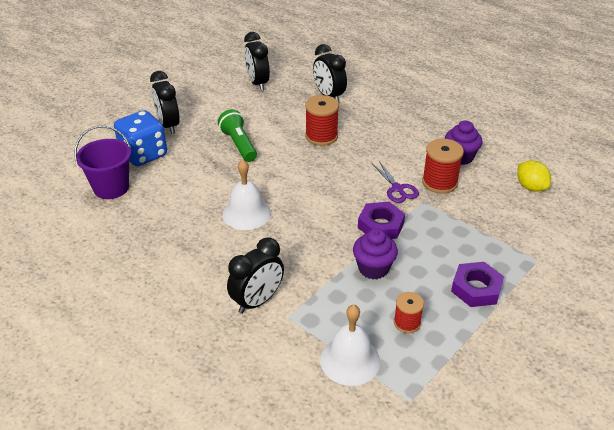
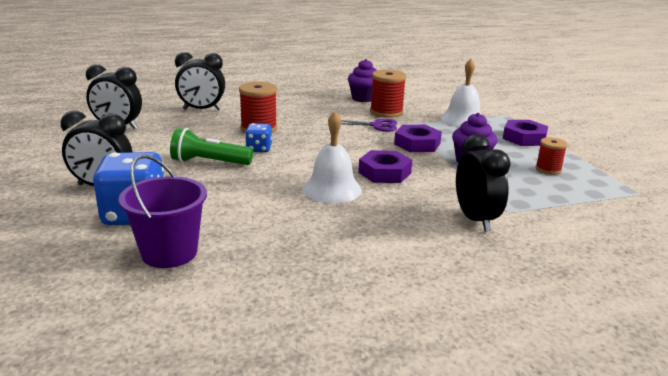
camera: 60 degrees left, 15 degrees down
(283, 154) = (259, 149): none -> blue dice
(300, 228) = (384, 172): none -> purple nut
(350, 360) = (582, 202): white bell -> white bell (462, 119)
(530, 187) = (425, 93): yellow lemon -> none

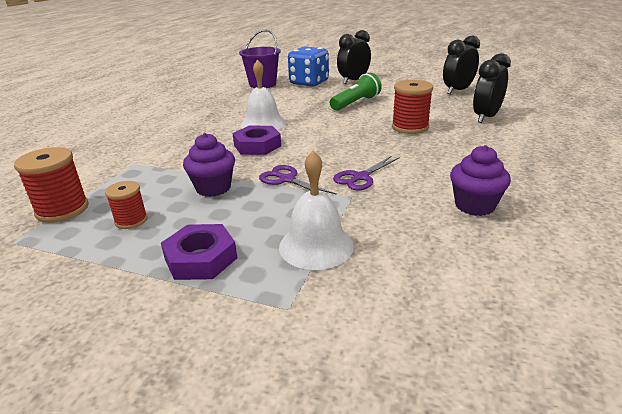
camera: 130 degrees right, 5 degrees up
(259, 149) = (361, 119): blue dice -> none
(386, 112) = (400, 200): red spool -> red spool (62, 210)
(417, 144) = (287, 179): purple nut -> purple scissors
(475, 219) = (152, 149): black clock -> none

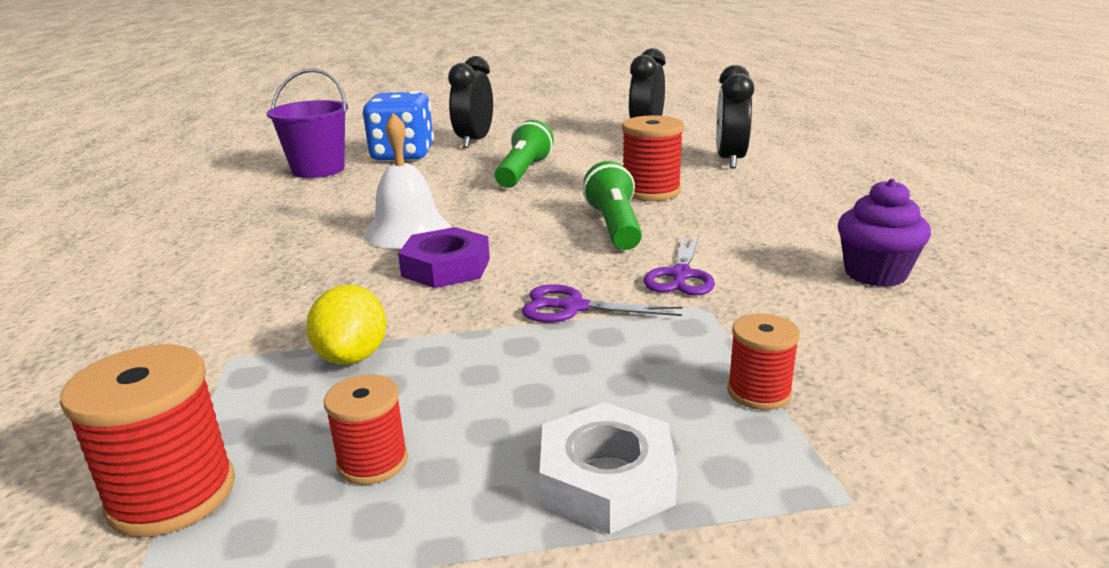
camera: 30 degrees left, 5 degrees down
(174, 176) = (352, 356): none -> yellow lemon
(201, 258) = (606, 479): purple nut -> white nut
(213, 188) = (462, 355): purple cupcake -> none
(316, 246) = (759, 392): white bell -> red spool
(362, 143) = (614, 227): none -> green flashlight

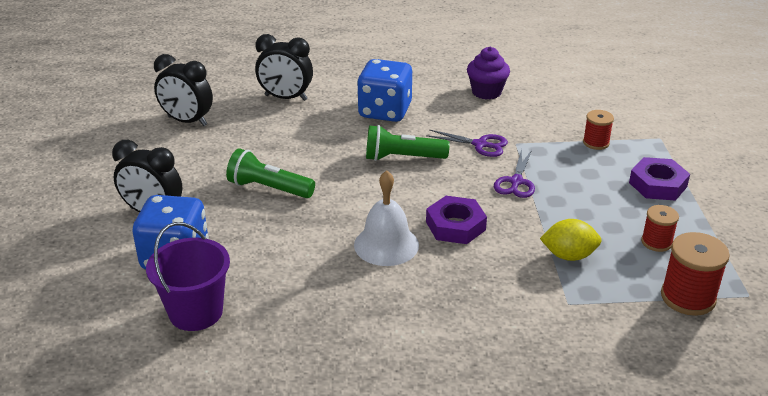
camera: 85 degrees left, 10 degrees up
(606, 479) = (657, 184): white nut -> purple nut
(651, 191) = (340, 137): red spool -> none
(738, 209) = (385, 111): none -> blue dice

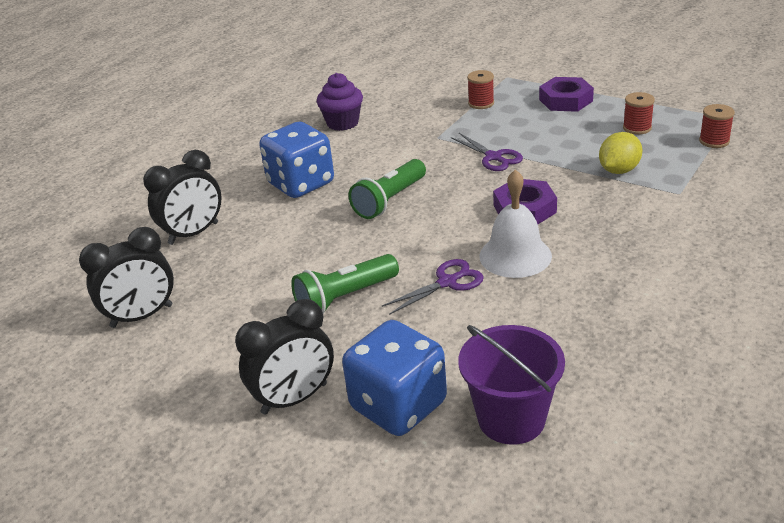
camera: 50 degrees left, 0 degrees up
(480, 145) = (419, 154): purple scissors -> purple scissors (447, 282)
(688, 297) = (714, 141): red spool -> red spool, size x0.61

